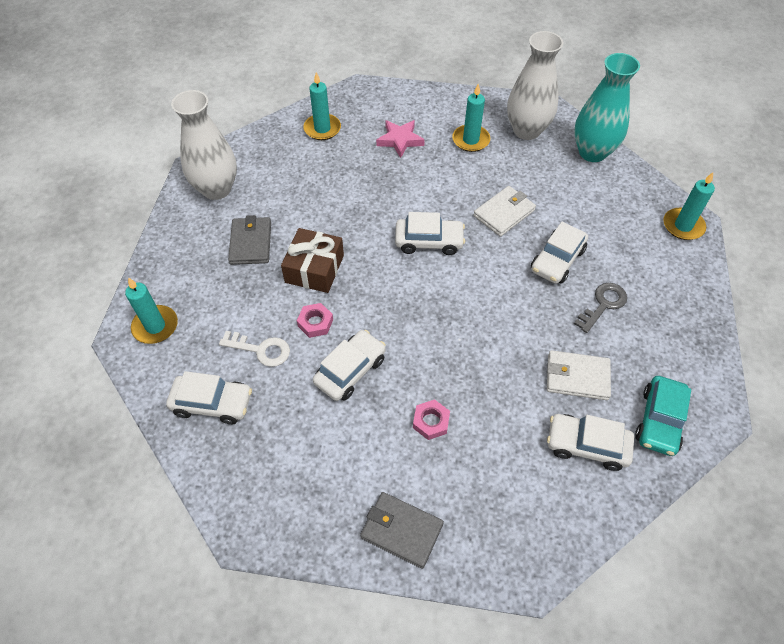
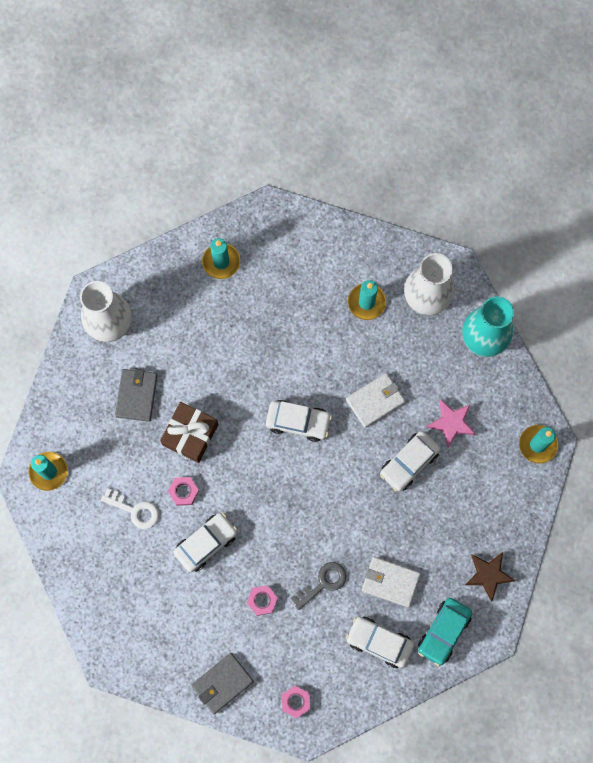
camera: 10 degrees right, 20 degrees up
(212, 403) = (91, 554): white car -> none
(400, 140) = (296, 290): pink star -> pink star (451, 423)
(401, 530) = (222, 683): grey wallet -> grey wallet turned 75 degrees counterclockwise
(503, 537) = (295, 701): none -> pink nut
(603, 304) = (435, 516): grey key -> grey key (323, 583)
(685, 352) = (488, 575): none -> brown star

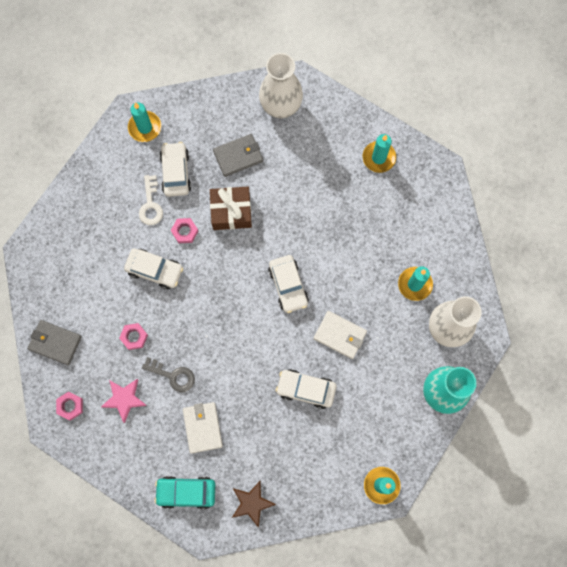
camera: 60 degrees right, 0 degrees up
(379, 642) = (150, 445): white car -> white car (176, 172)
(451, 423) = (357, 405): pink star -> pink star (124, 399)

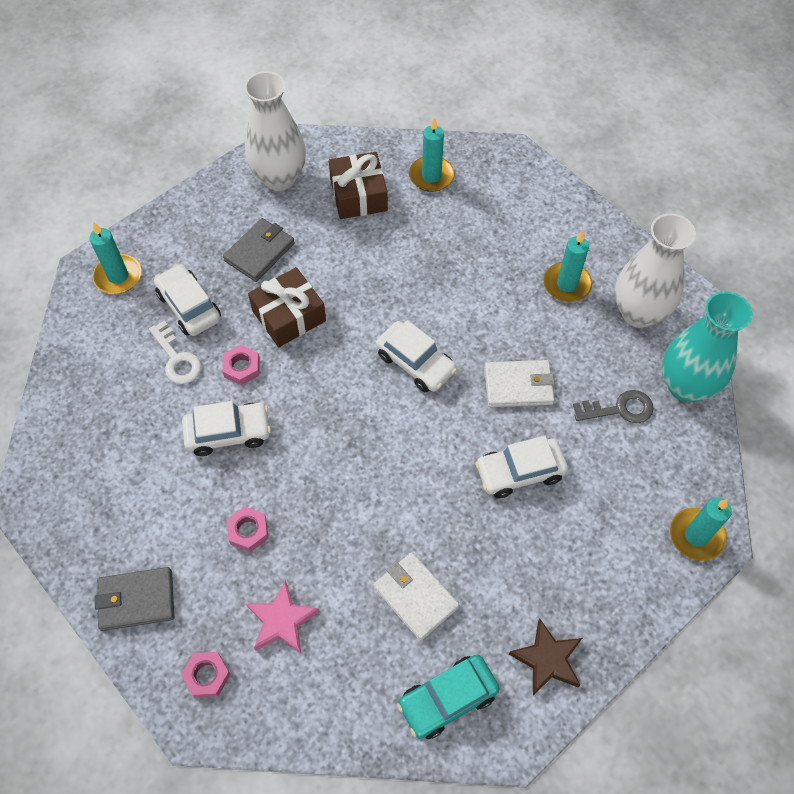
camera: 30 degrees left, 15 degrees down
(173, 375) = (332, 551): grey key -> grey key (619, 409)
(323, 147) = (358, 195): none -> brown gift

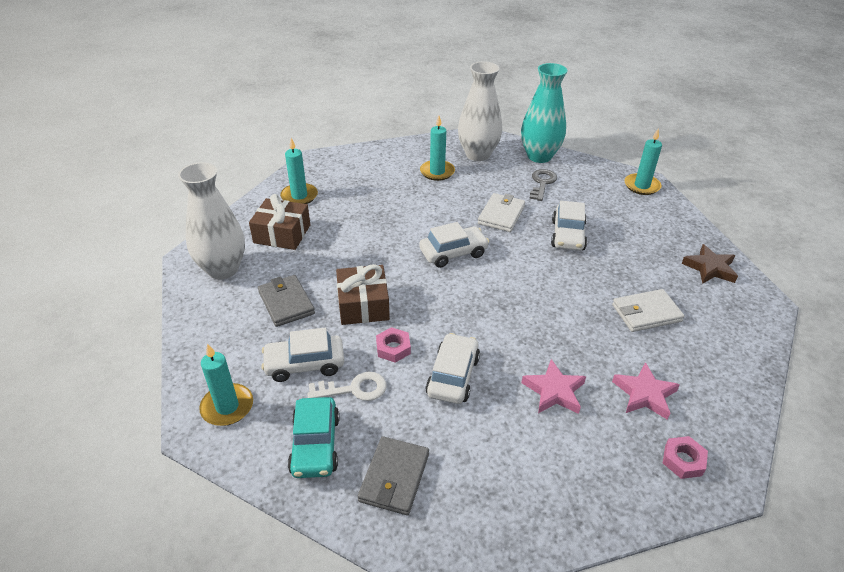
camera: 65 degrees left, 20 degrees down
(136, 600) = (593, 494): grey wallet -> grey wallet (394, 477)
(248, 531) = (554, 391): pink nut -> pink star
(447, 699) = (730, 322): turquoise car -> turquoise car (315, 445)

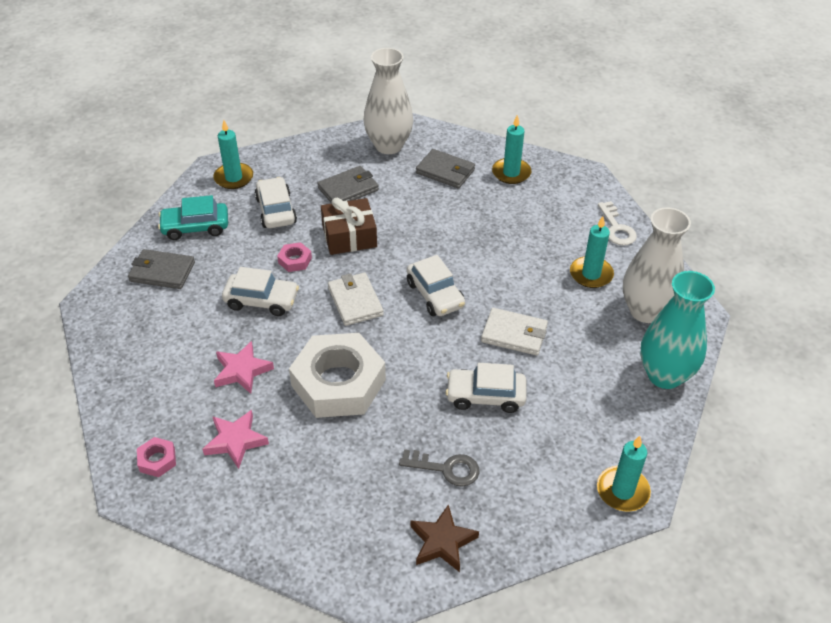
camera: 85 degrees right, 5 degrees up
(282, 234) = (445, 171): brown gift -> grey wallet
(354, 389) = (249, 241): white key -> white key (616, 228)
(542, 183) = (596, 376): grey key -> grey key (446, 468)
(563, 319) = (338, 383): none -> white nut
(646, 313) = (352, 458): white wallet -> white wallet (355, 301)

